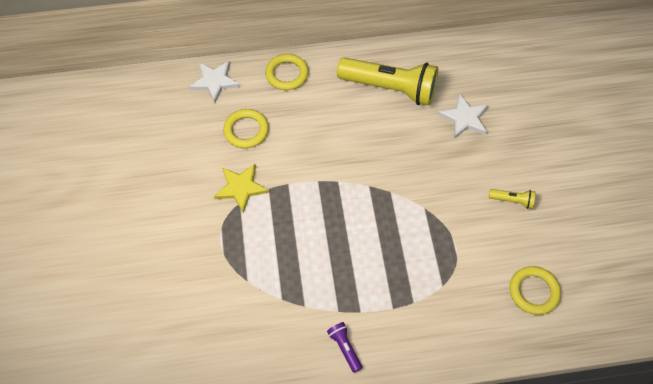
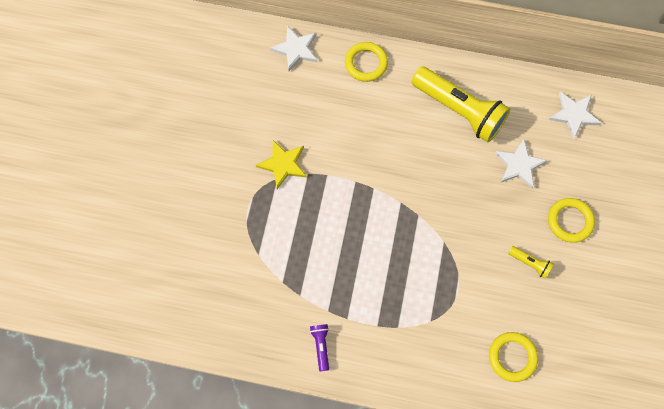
camera: 20 degrees right, 10 degrees up
(246, 130) = (308, 109): yellow ring -> yellow ring (570, 221)
(494, 61) = (573, 115): none -> white star

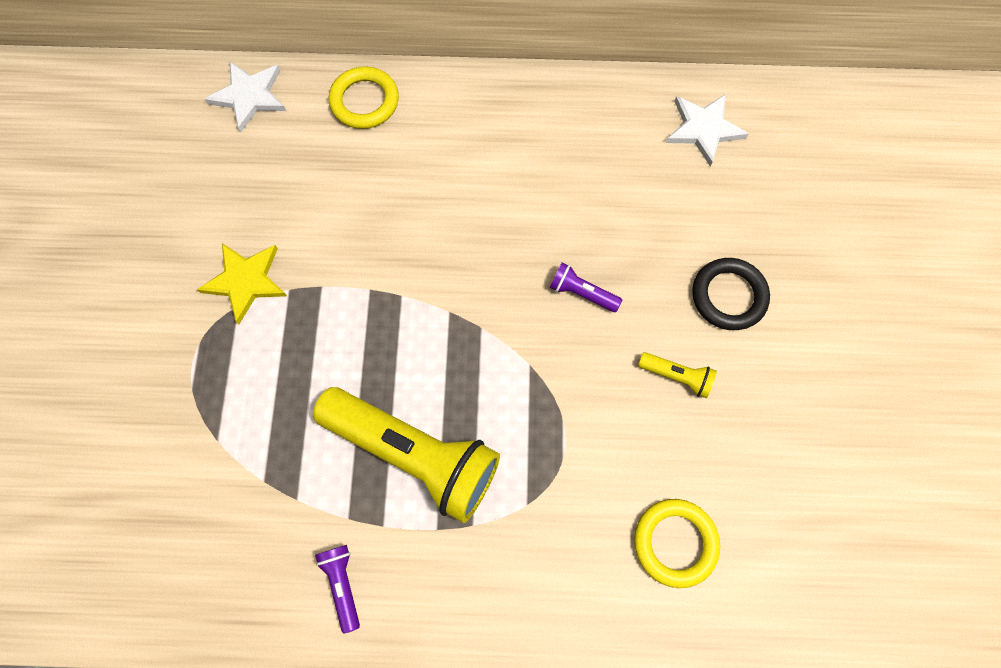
camera: 10 degrees left, 0 degrees up
(459, 110) = (523, 150): yellow flashlight -> yellow flashlight (414, 454)
(481, 204) = (581, 293): none -> purple flashlight
(519, 165) = (631, 220): white star -> none
(570, 221) = (728, 296): yellow ring -> black ring

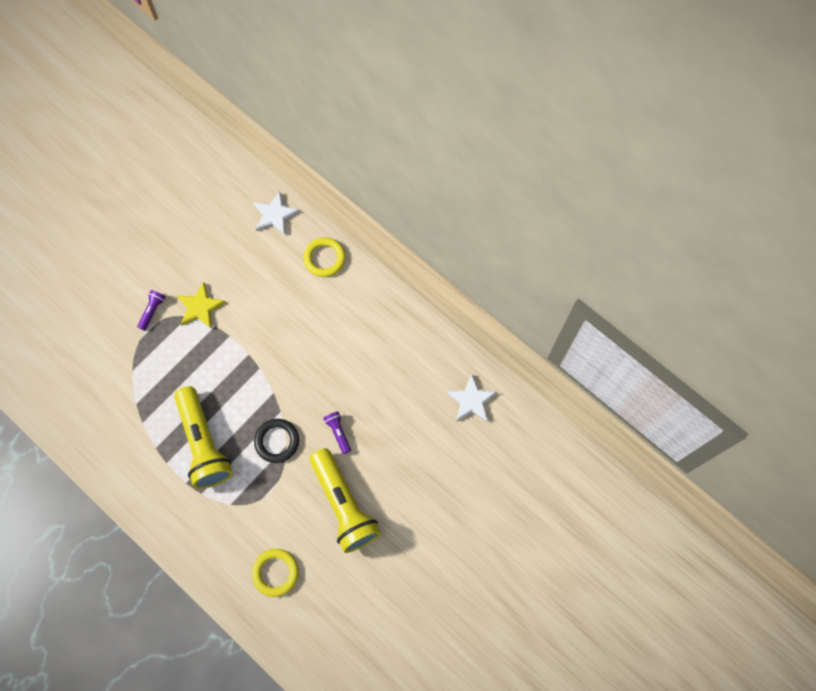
camera: 40 degrees right, 0 degrees up
(342, 584) = (131, 472): purple flashlight -> purple flashlight (152, 311)
(676, 376) = (344, 505): yellow flashlight -> yellow flashlight, size x2.40
(728, 296) = (403, 489): black ring -> black ring (277, 441)

